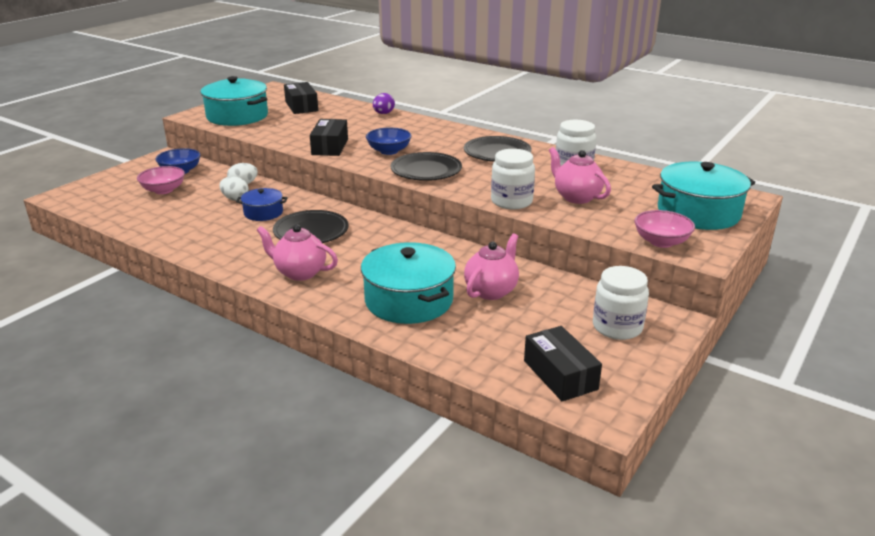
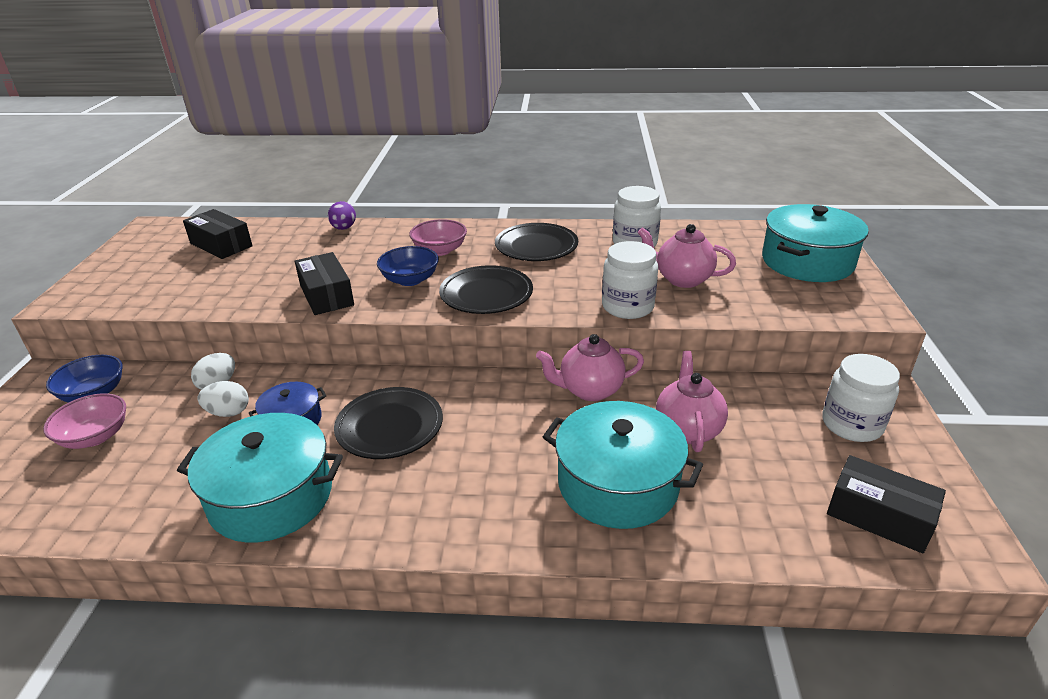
camera: 30 degrees left, 5 degrees up
(237, 116) = (139, 284): turquoise pot -> turquoise pot (271, 497)
(300, 273) = (441, 500): pink teapot -> pink teapot (589, 390)
(661, 242) = (823, 308): pink bowl -> pink bowl (440, 250)

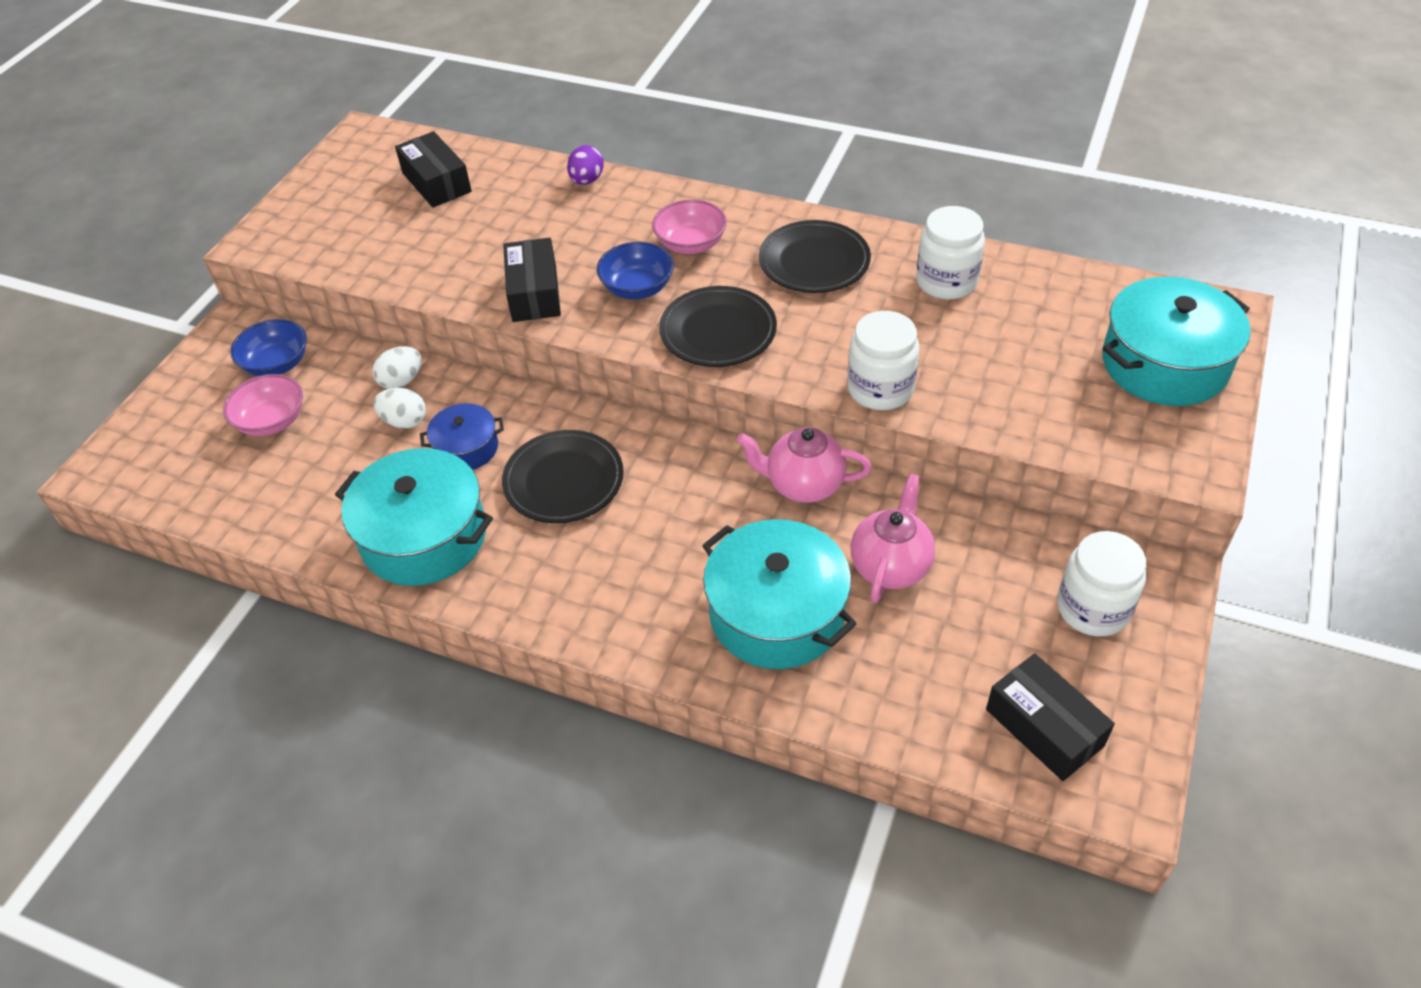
camera: 20 degrees right, 15 degrees up
(682, 279) = (974, 359): pink teapot -> none

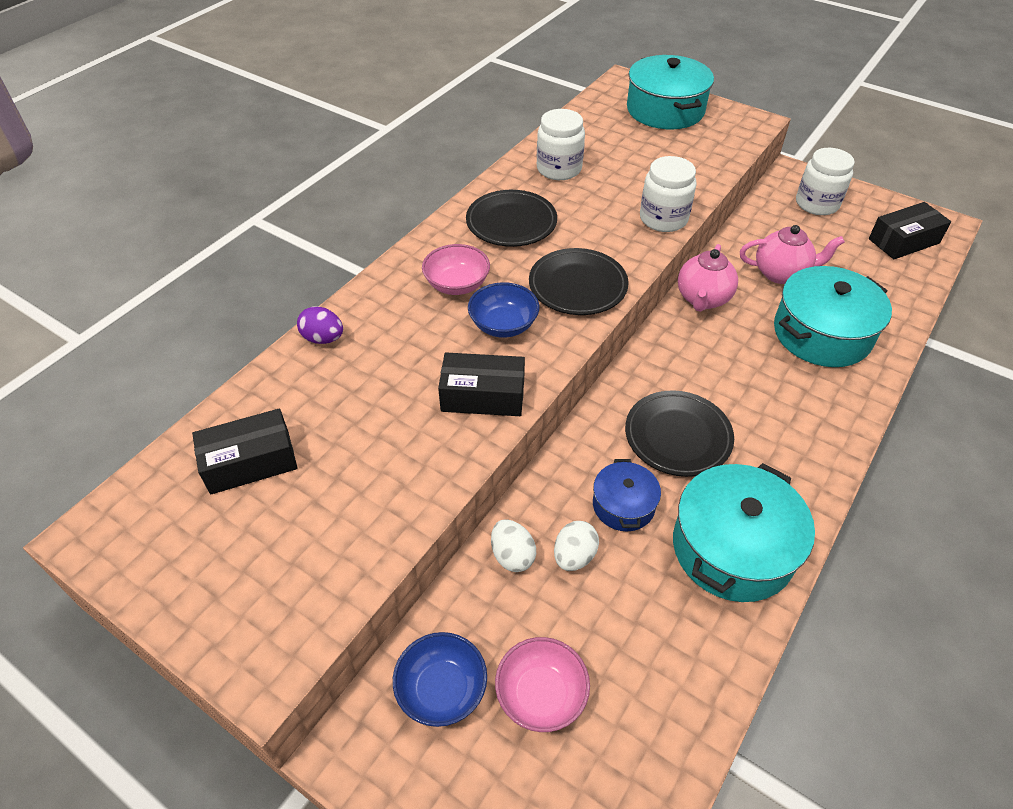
camera: 80 degrees left, 0 degrees up
(890, 566) = (781, 273): pink teapot -> pink teapot turned 150 degrees clockwise

